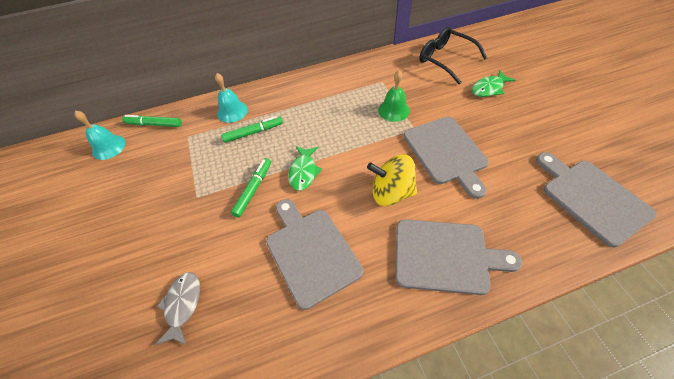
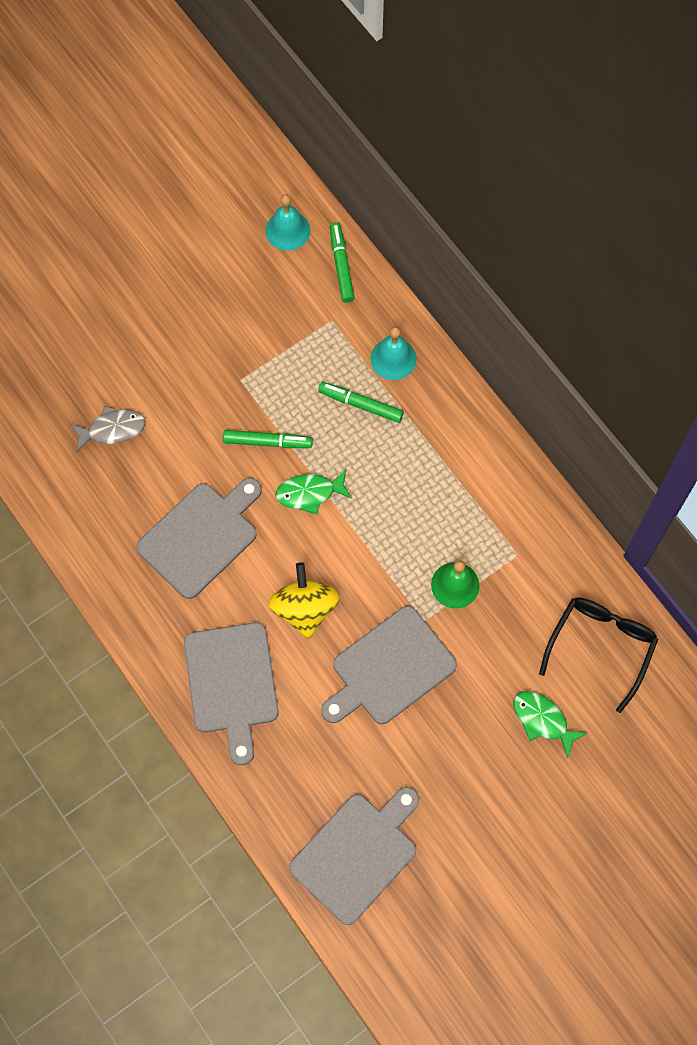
camera: 70 degrees right, 15 degrees up
(253, 132) = (360, 404): green marker -> green marker turned 150 degrees clockwise

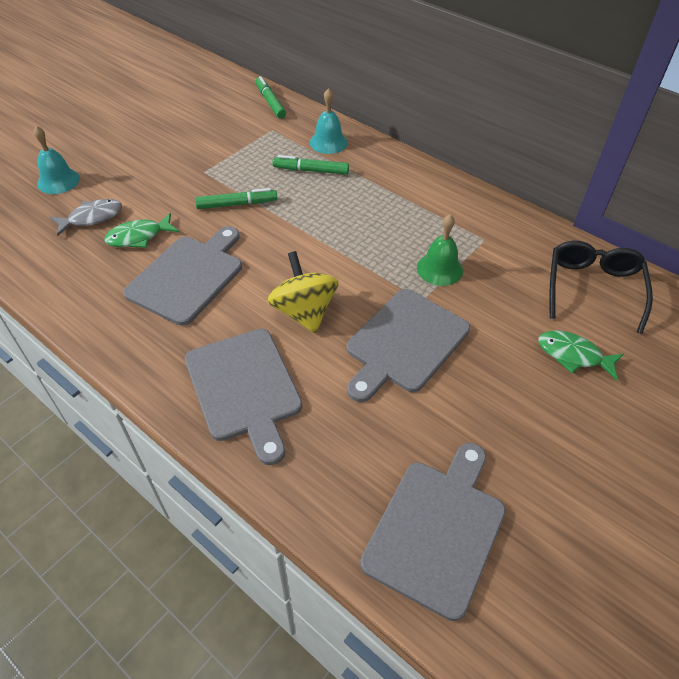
camera: 15 degrees left, 20 degrees down
(287, 230) = (223, 91): turquoise bell -> turquoise bell (58, 181)
(309, 493) = (284, 230): green fish -> green fish (139, 237)

